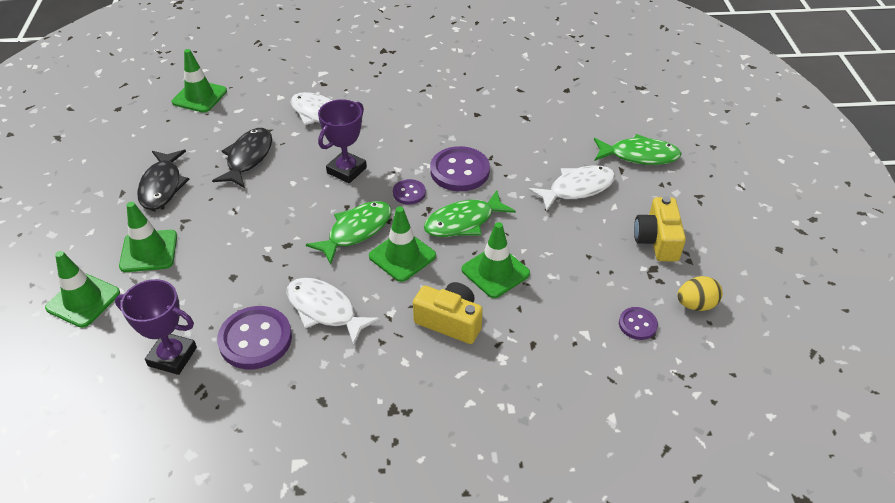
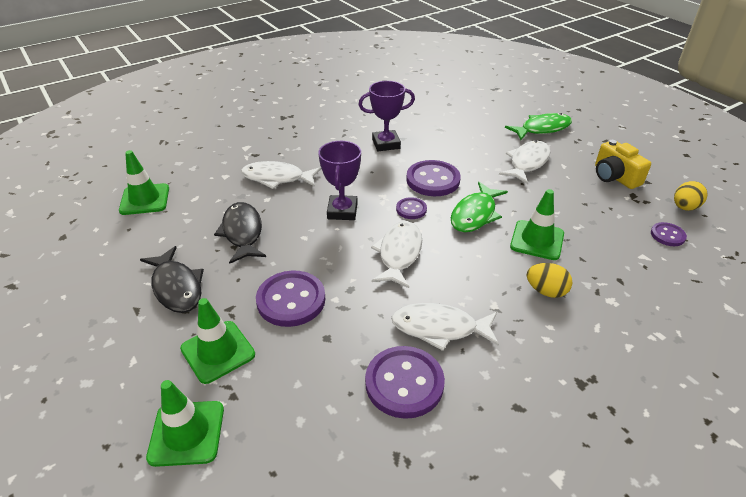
camera: 30 degrees left, 5 degrees down
(172, 356) = (339, 441): purple trophy -> purple trophy (386, 144)
(234, 234) = (291, 300): none -> purple button
(356, 231) = (399, 254): green fish -> white fish
(402, 256) = (456, 258): green traffic cone -> none
(450, 321) = (546, 291): yellow camera -> yellow egg

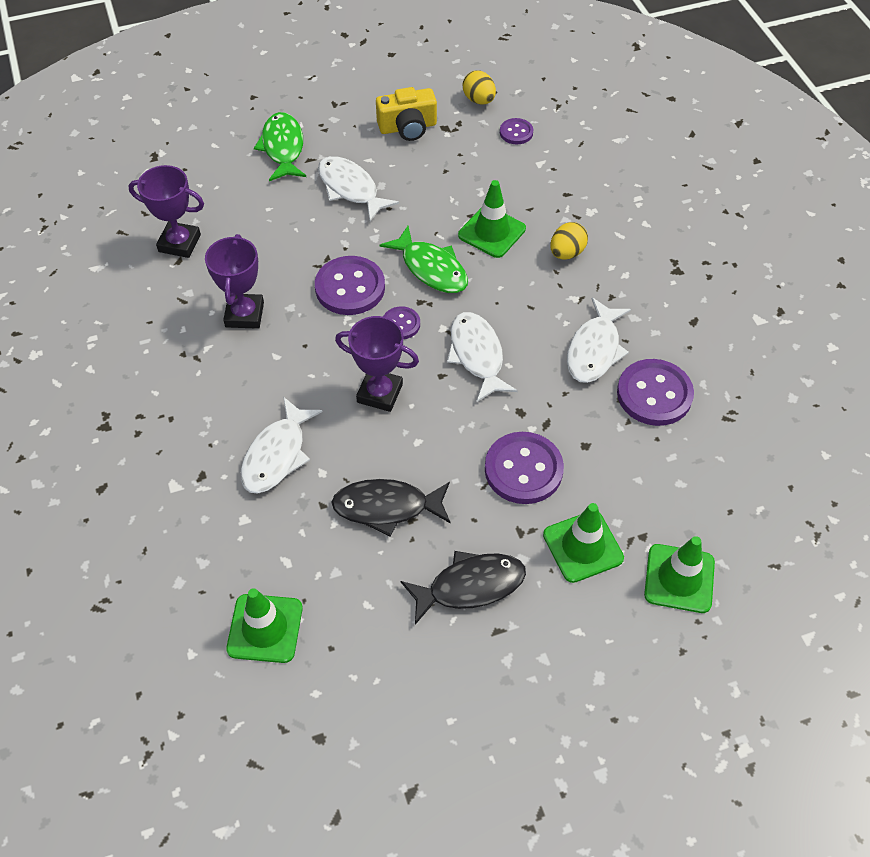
camera: 75 degrees left, 15 degrees up
(399, 254) = (477, 355): white fish -> white fish turned 45 degrees clockwise
(430, 110) = (179, 243): none -> purple trophy

